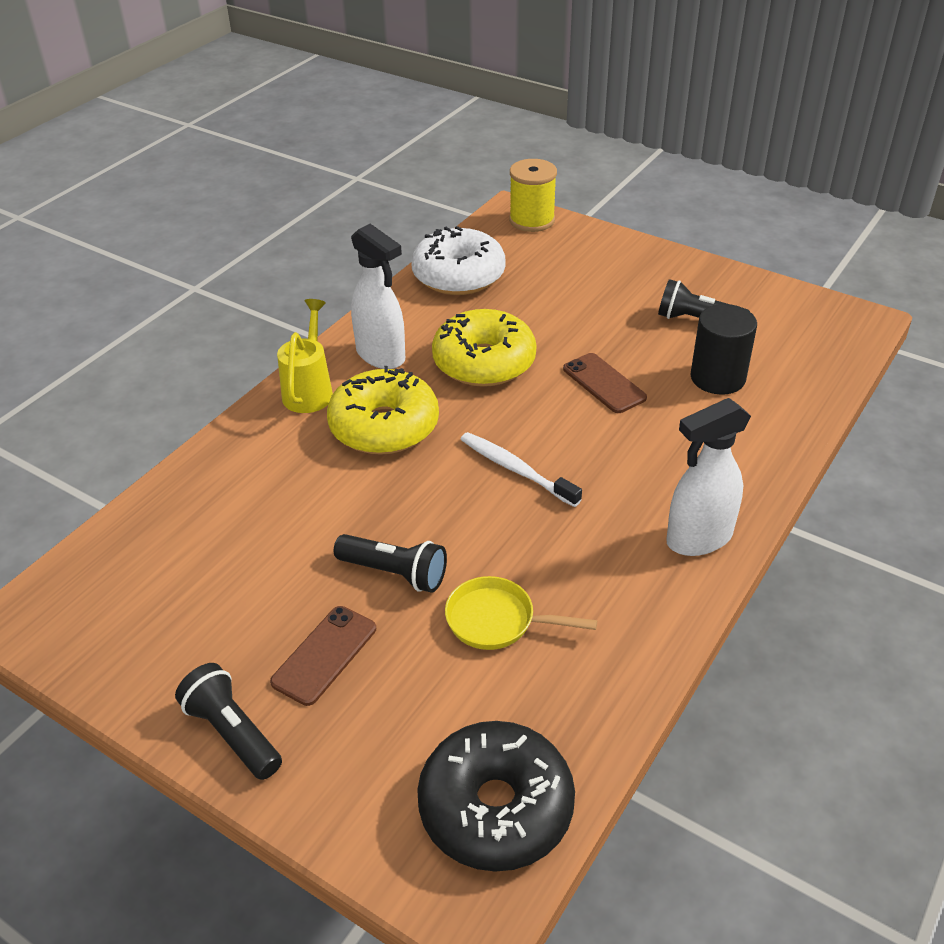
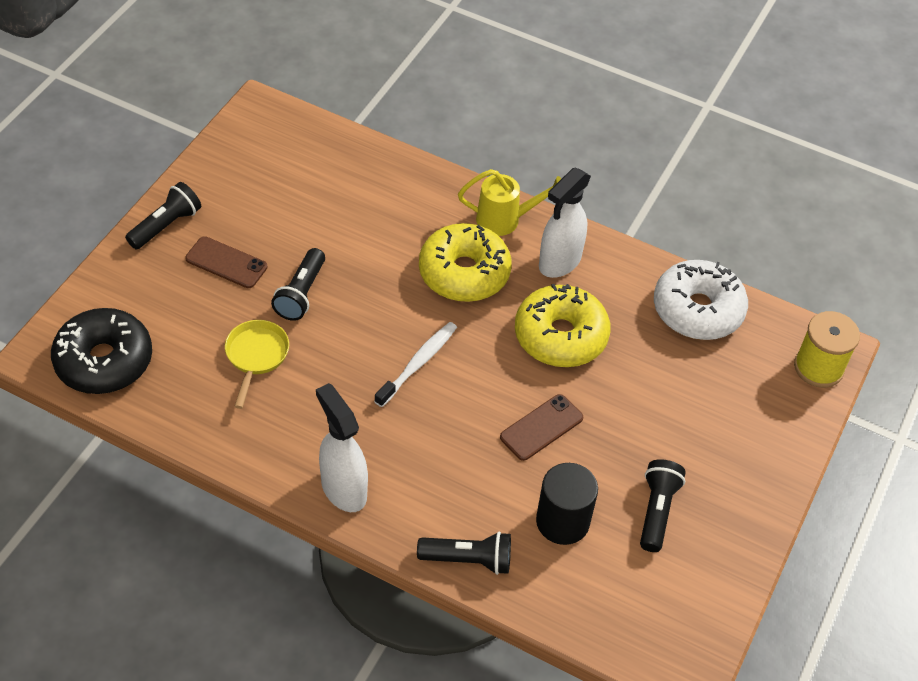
camera: 80 degrees right, 10 degrees up
(775, 444) = (468, 560): none -> black flashlight

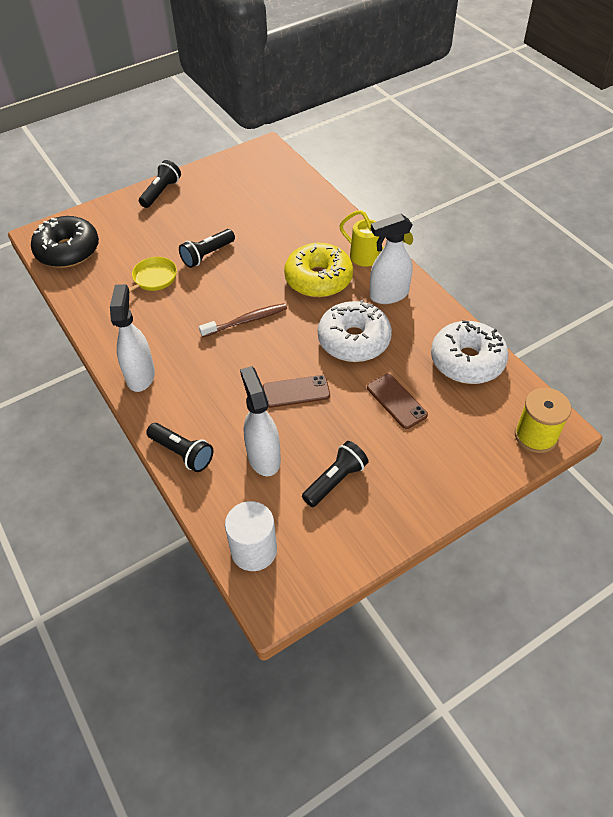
camera: 35 degrees right, 0 degrees up
(166, 225) = (161, 192): black flashlight -> black flashlight turned 45 degrees counterclockwise
(226, 263) = (178, 223): brown phone -> brown phone (396, 401)
(418, 363) = (246, 321): white toothbrush -> brown toothbrush
(560, 336) = (354, 340): yellow donut -> white donut
(562, 521) = (263, 457): black cylinder -> white spray bottle
(628, 629) = (254, 550): none -> white cylinder

